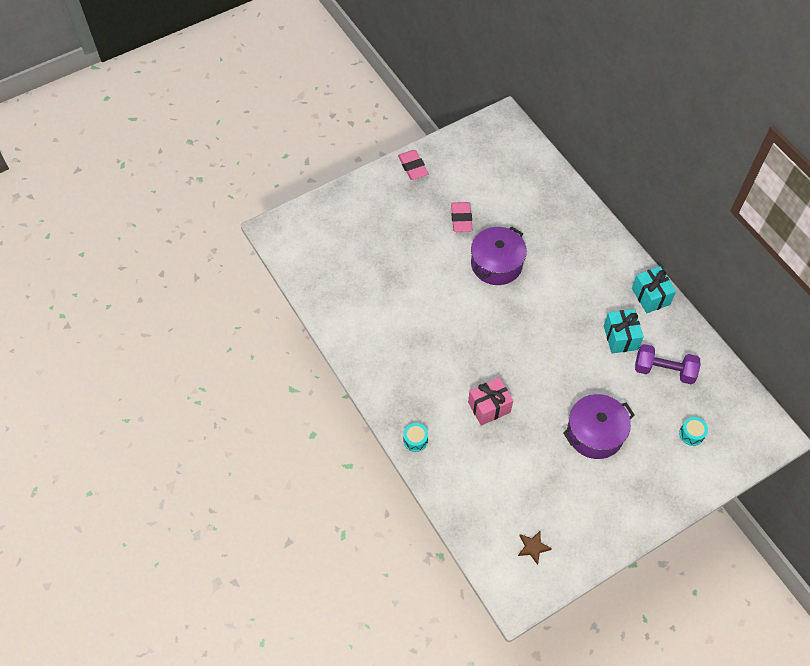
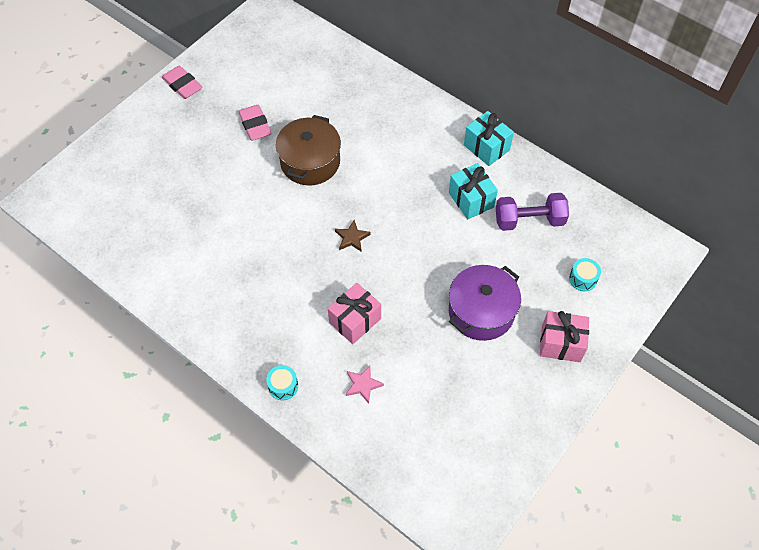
camera: 20 degrees left, 0 degrees up
(478, 460) = (363, 385): none -> pink star
(496, 264) = (310, 162): purple pot -> brown pot
(533, 547) = (459, 464): brown star -> brown star (352, 238)
(652, 481) = (561, 343): none -> pink gift

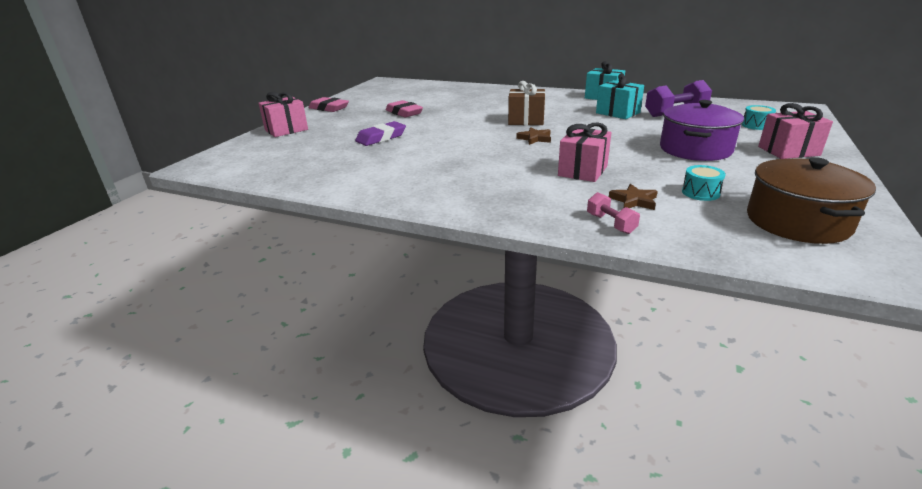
camera: 15 degrees left, 30 degrees down
(128, 136) = (286, 130): none -> pink gift
(211, 187) = (381, 138): none -> purple eraser
(283, 386) = (546, 216): turquoise drum -> turquoise drum (700, 193)
(310, 162) = (465, 118): brown pot -> brown pot (797, 222)
(323, 412) = (611, 224): none -> pink dumbbell
(363, 385) = (634, 201): pink star -> brown star
(367, 189) = (526, 120): none -> brown gift

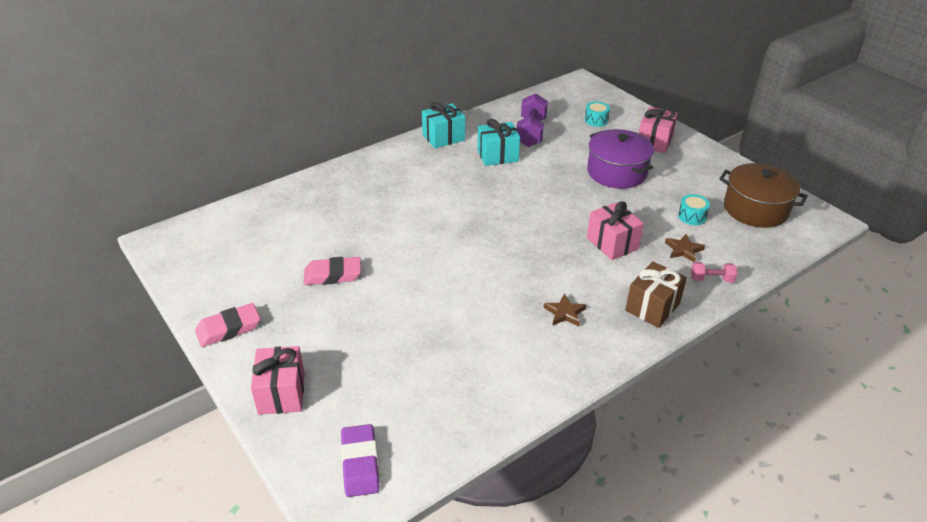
camera: 60 degrees left, 10 degrees up
(381, 138) = (405, 323): purple eraser -> purple eraser (360, 463)
(526, 120) = (460, 211): brown gift -> brown gift (652, 307)
(535, 138) = (515, 230): brown star -> brown star (564, 313)

